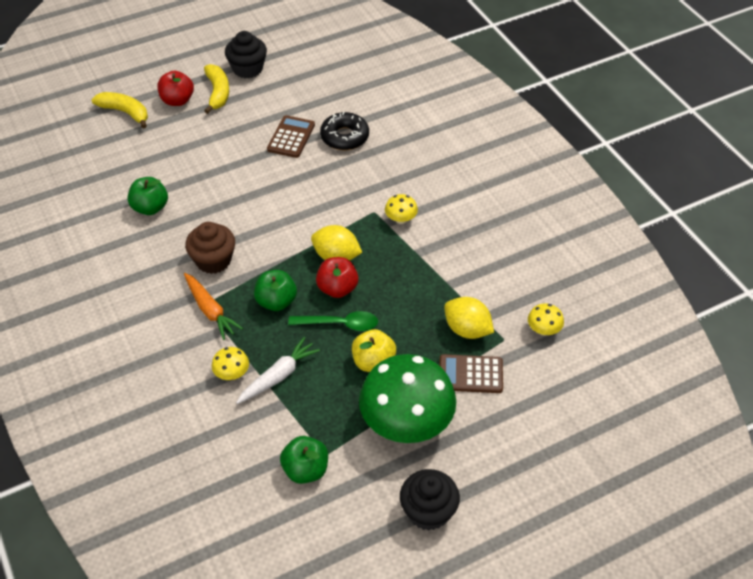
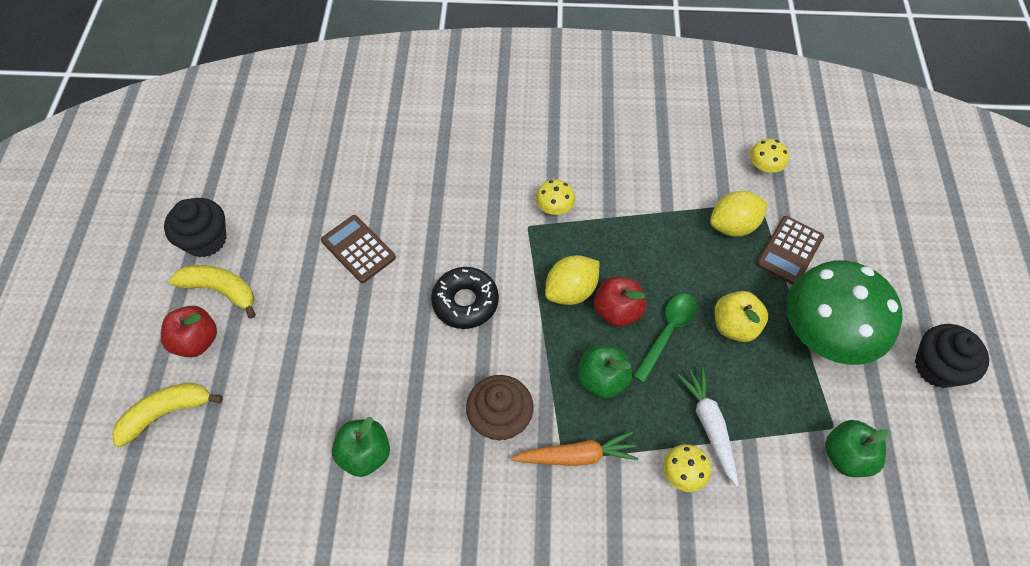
camera: 60 degrees left, 10 degrees up
(344, 137) = (397, 199): black donut -> black donut (465, 302)

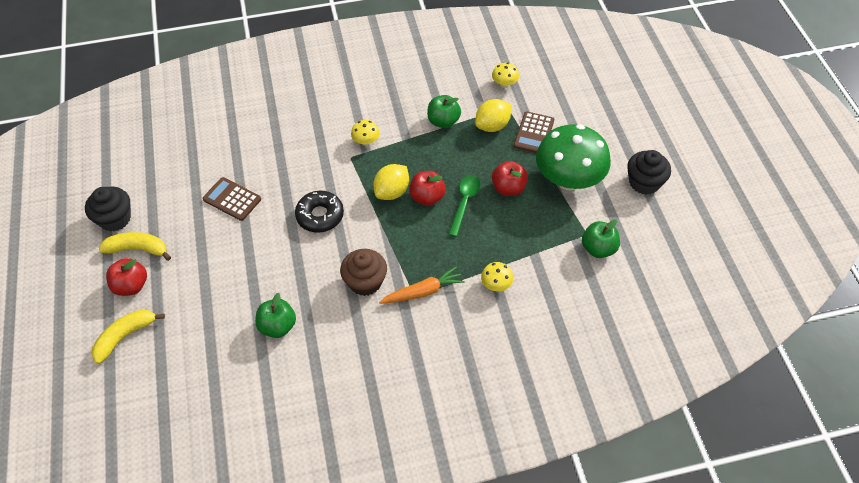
camera: 15 degrees left, 5 degrees down
(602, 380) = (428, 242): green apple -> green apple (443, 121)
(709, 426) = (506, 252): white carrot -> none
(734, 326) = (508, 188): yellow apple -> red apple

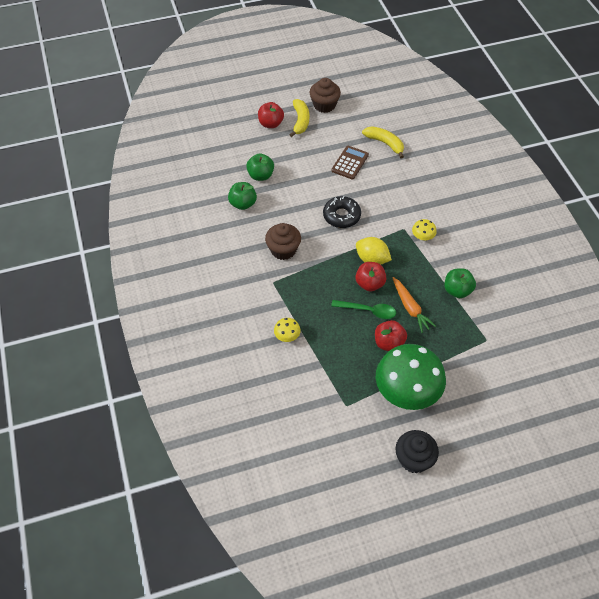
camera: 85 degrees right, 0 degrees up
(115, 219) = (324, 105): black cupcake -> brown cupcake
(125, 336) = (232, 128): yellow banana -> yellow banana (385, 143)
(423, 291) = (277, 287): orange carrot -> orange carrot (410, 308)
(492, 126) = (460, 328): yellow lemon -> none
(504, 84) = (517, 337): yellow mushroom -> none
(534, 133) = (458, 363): brown calculator -> none
(598, 248) = (331, 415): green apple -> green apple (260, 175)

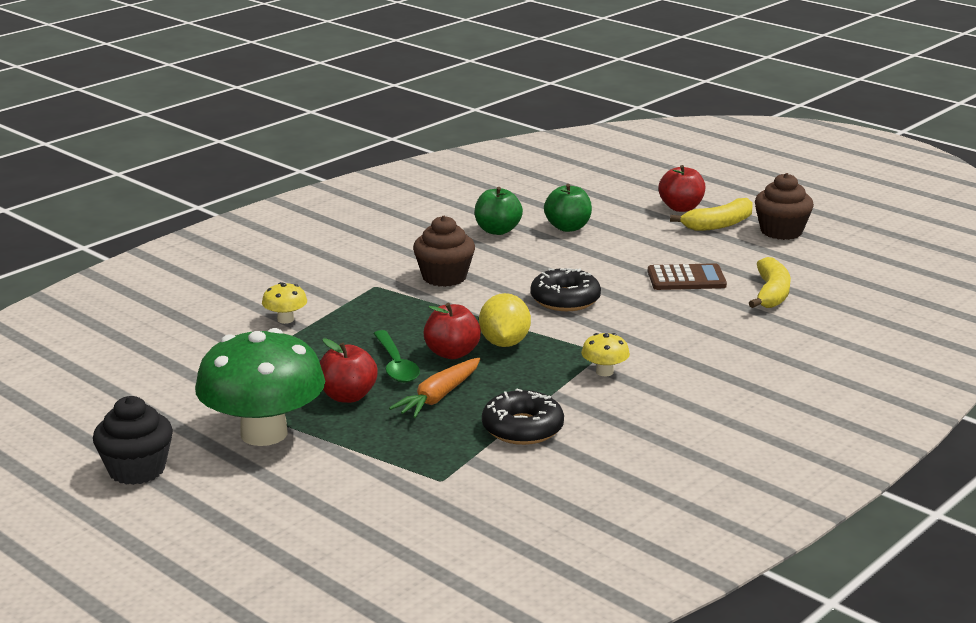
camera: 60 degrees right, 30 degrees down
(457, 290) = (522, 428): green apple -> black donut

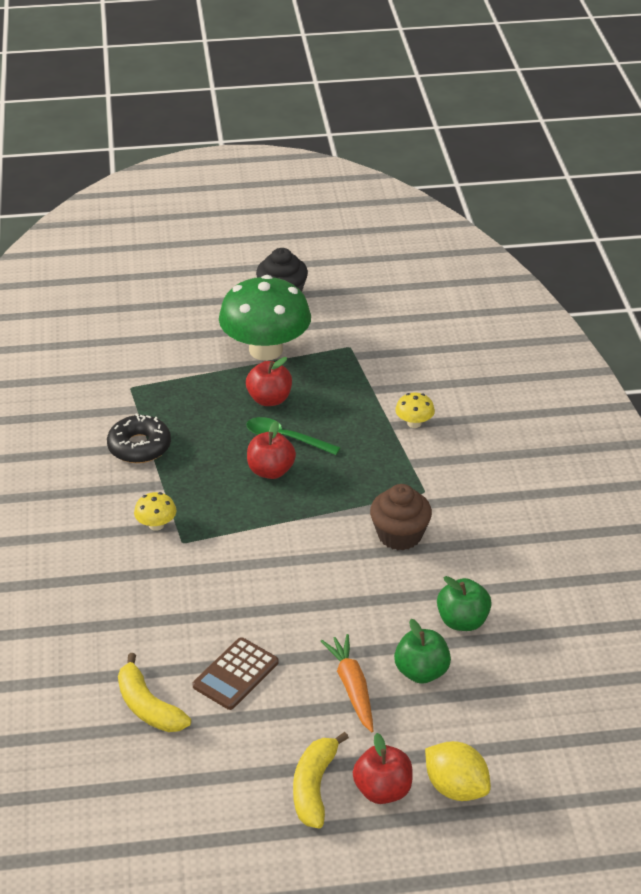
camera: 130 degrees right, 15 degrees up
(439, 397) = (221, 434): orange carrot -> orange carrot (352, 687)
(504, 343) = (255, 503): yellow lemon -> yellow lemon (456, 787)
(565, 299) = (284, 576): black donut -> none
(781, 231) = (248, 823): brown cupcake -> none

